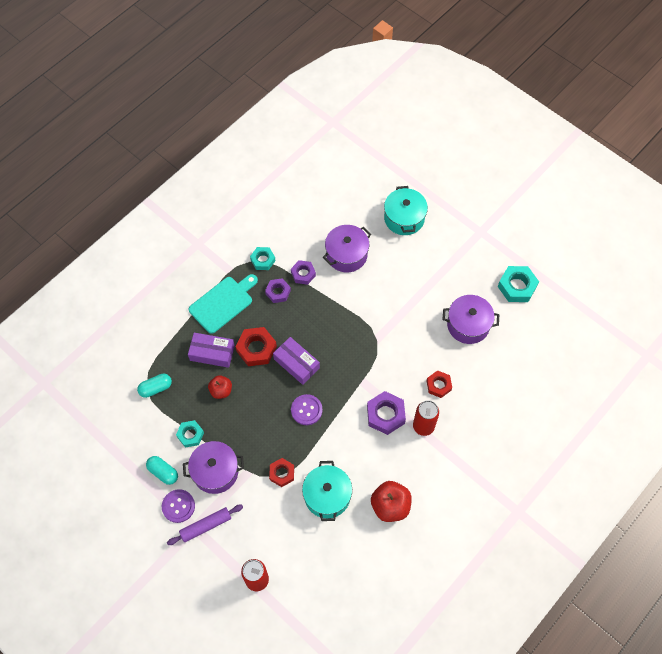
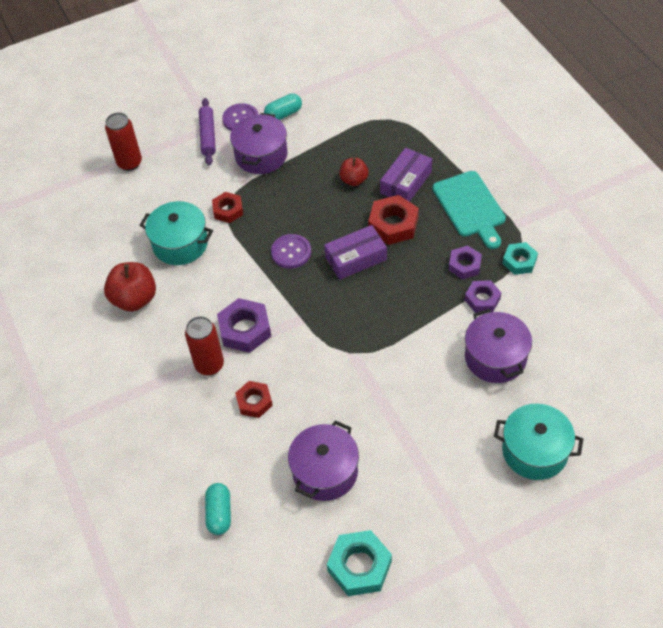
camera: 115 degrees right, 10 degrees down
(156, 388) = (383, 126): turquoise capsule -> turquoise capsule (219, 513)
(190, 435) = (314, 143): turquoise nut -> none

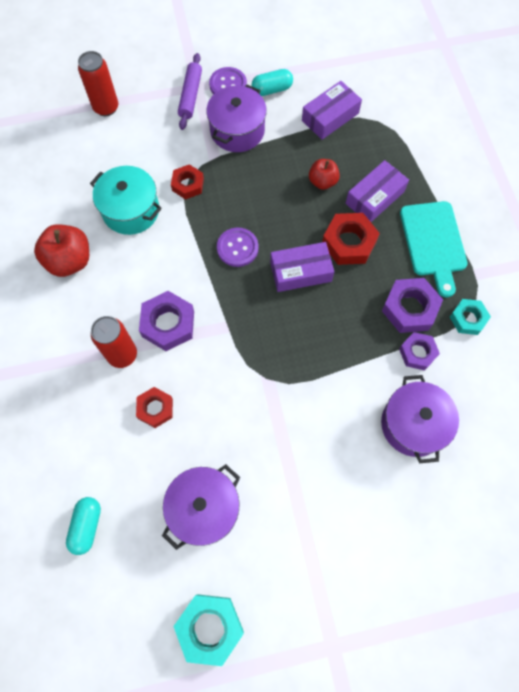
camera: 10 degrees right, 15 degrees up
(344, 125) = (330, 117): none -> purple box
(464, 265) = (409, 308): purple nut -> purple nut, size x1.55
(534, 451) = (425, 545): turquoise pot -> none

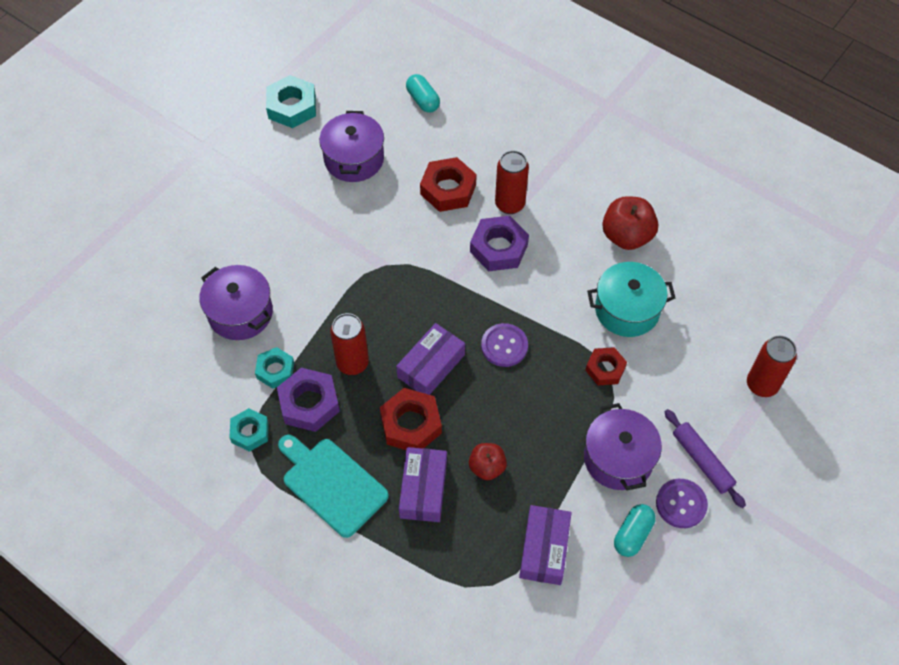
camera: 140 degrees right, 10 degrees down
(155, 408) = (448, 189): red nut -> red nut, size x1.55
(355, 315) = (352, 363): none -> red can
(417, 353) = (275, 370): purple nut -> turquoise nut

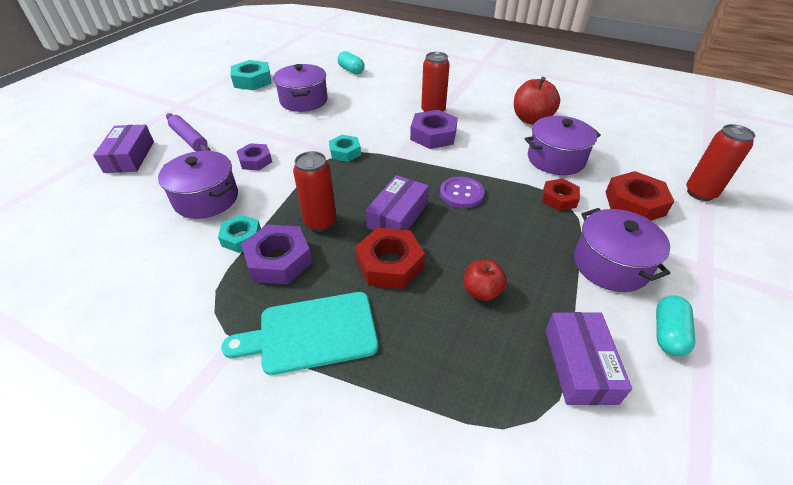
camera: 10 degrees left, 15 degrees down
(250, 432) = (213, 294): turquoise nut -> turquoise nut (345, 152)
(291, 262) = (255, 161): none -> purple nut
(332, 484) = (311, 333): turquoise cutting board -> turquoise cutting board turned 45 degrees counterclockwise
(423, 489) = (418, 322): purple box -> purple box (129, 157)
(448, 189) = (382, 109): red nut -> red nut (634, 203)
(627, 310) = (555, 159): turquoise pot -> purple pot
(681, 504) = (697, 296): purple button -> none
(702, 461) = (691, 256): purple rolling pin -> purple rolling pin (189, 139)

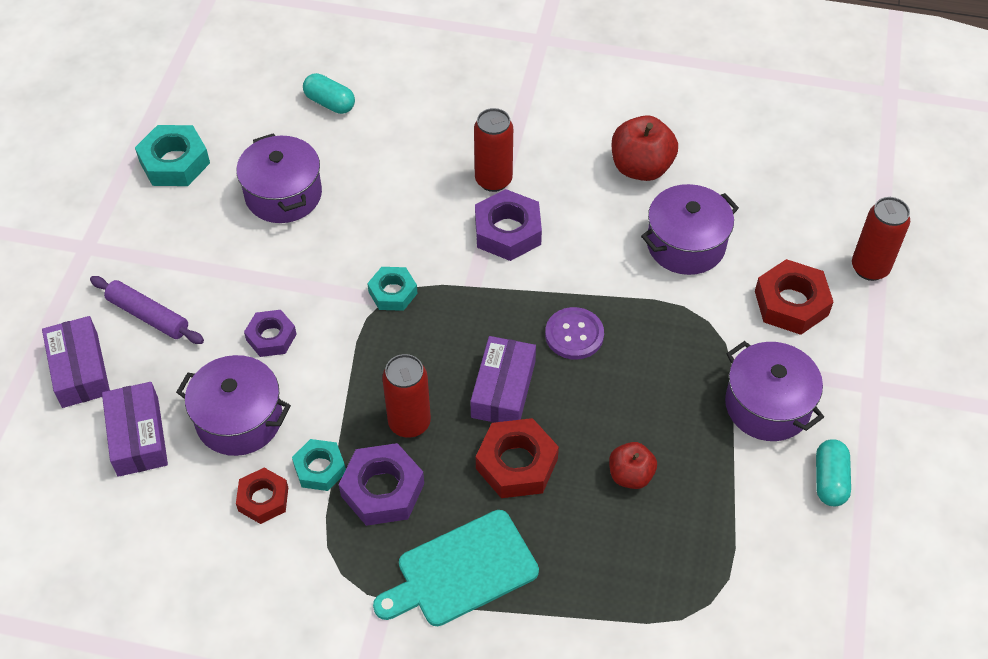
camera: 15 degrees left, 10 degrees up
(559, 198) = (698, 316): red nut -> red nut (263, 499)
(580, 365) = (745, 537): purple box -> purple box (138, 436)

